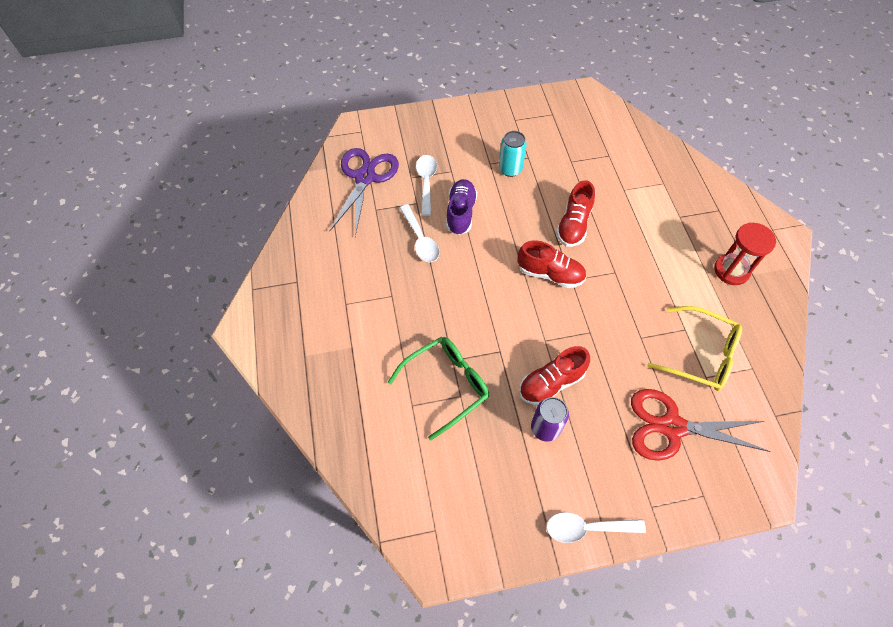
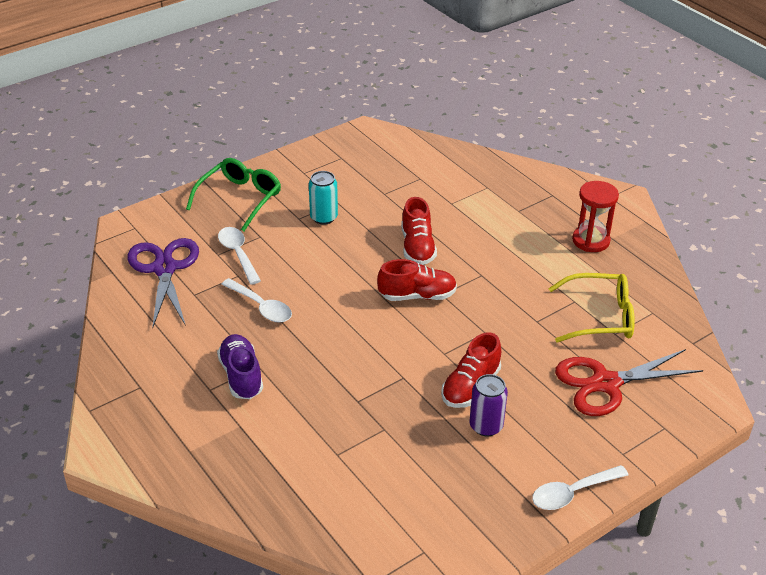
camera: 25 degrees left, 20 degrees down
(447, 385) = (364, 424): green glasses -> green glasses (240, 198)
(460, 213) = (292, 270): purple shoe -> purple shoe (241, 376)

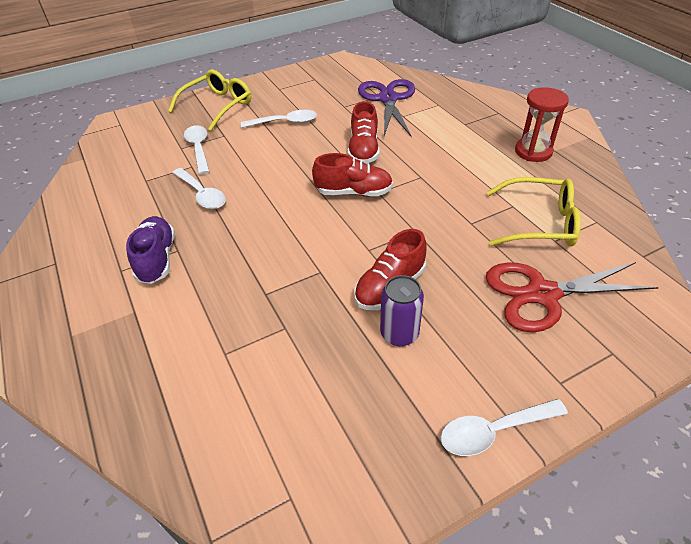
camera: 10 degrees right, 5 degrees up
(164, 269) = (129, 158): purple scissors -> purple scissors (388, 99)
(240, 198) = (218, 106): green glasses -> yellow glasses
(323, 217) = (285, 123): turquoise can -> white spoon

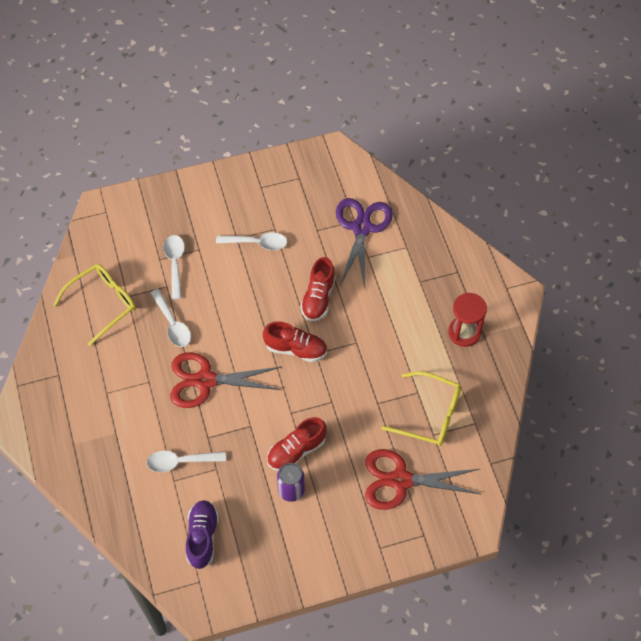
camera: 10 degrees right, 15 degrees up
(157, 259) = (133, 387): purple shoe -> purple shoe (202, 537)
(218, 106) = (198, 203): yellow glasses -> yellow glasses (103, 303)
(251, 237) = (205, 380): none -> red scissors
(493, 431) = (325, 569): white spoon -> white spoon (180, 462)

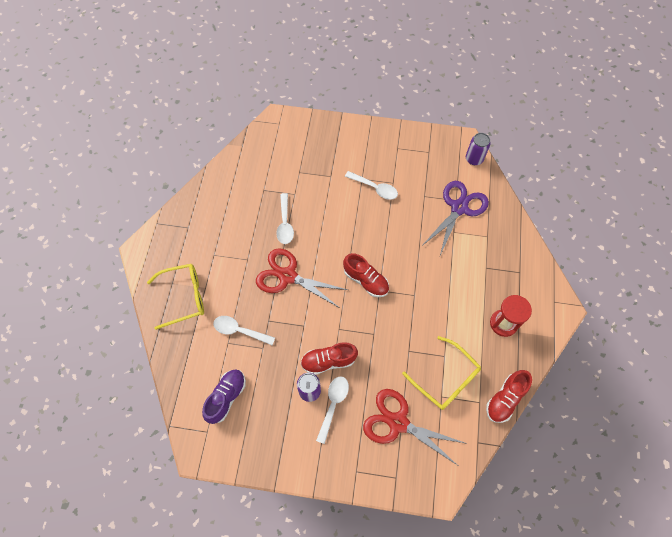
camera: 25 degrees right, 5 degrees up
(103, 303) = (244, 188): yellow glasses -> yellow glasses (184, 297)
(175, 264) = (308, 180): white spoon -> white spoon (333, 404)
(318, 298) = (401, 248): red shoe -> red shoe (505, 399)
(353, 166) = (474, 159): none -> purple can

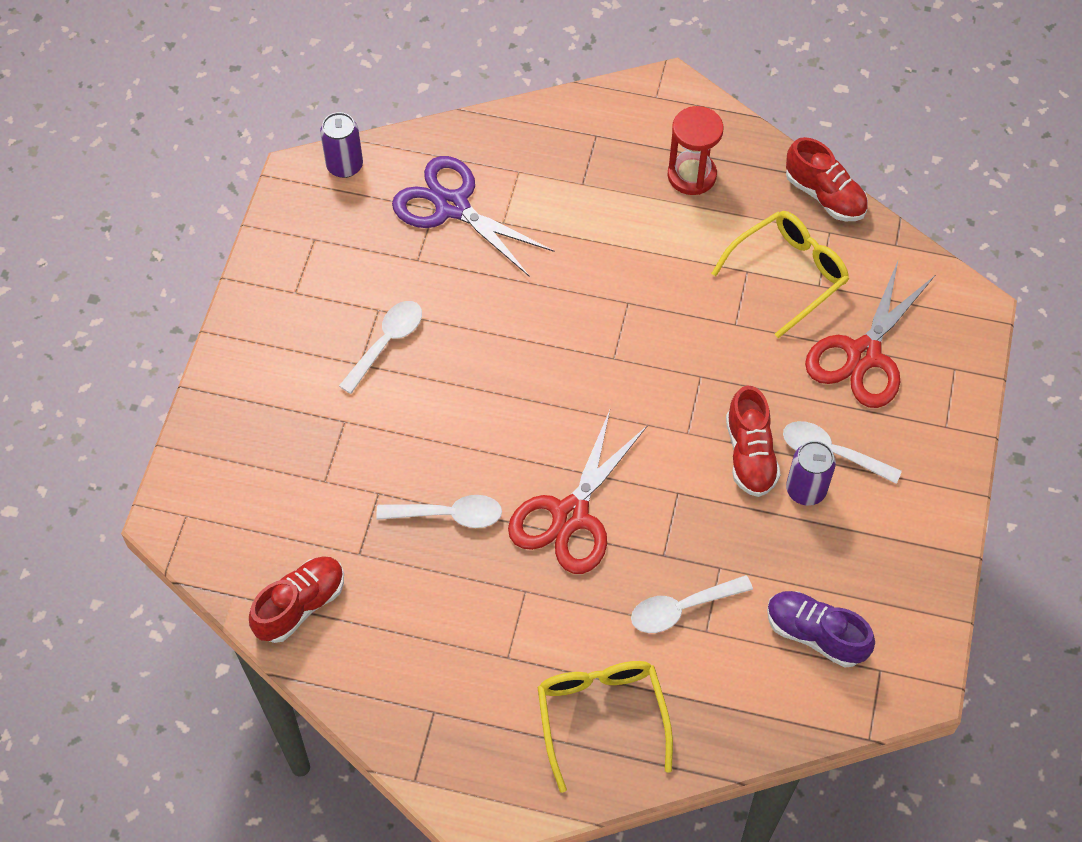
camera: 85 degrees left, 5 degrees down
(239, 330) = (681, 608): white spoon -> white spoon turned 45 degrees clockwise
(366, 280) = (592, 378): red shoe -> red shoe (300, 605)

